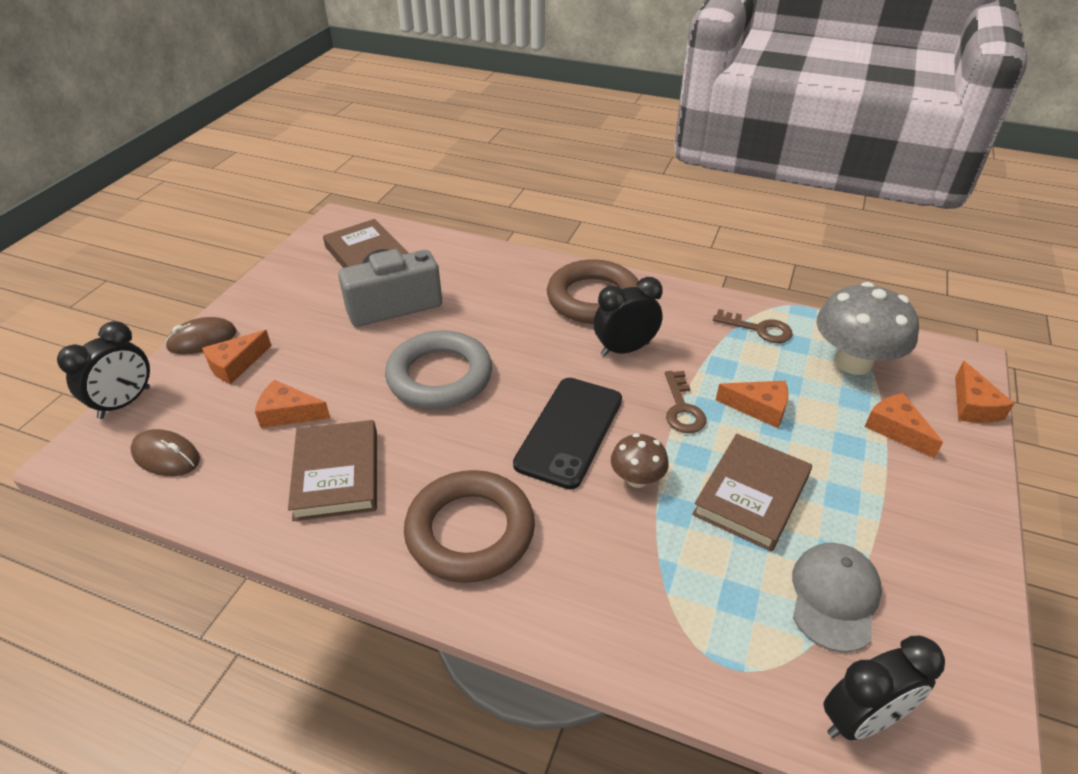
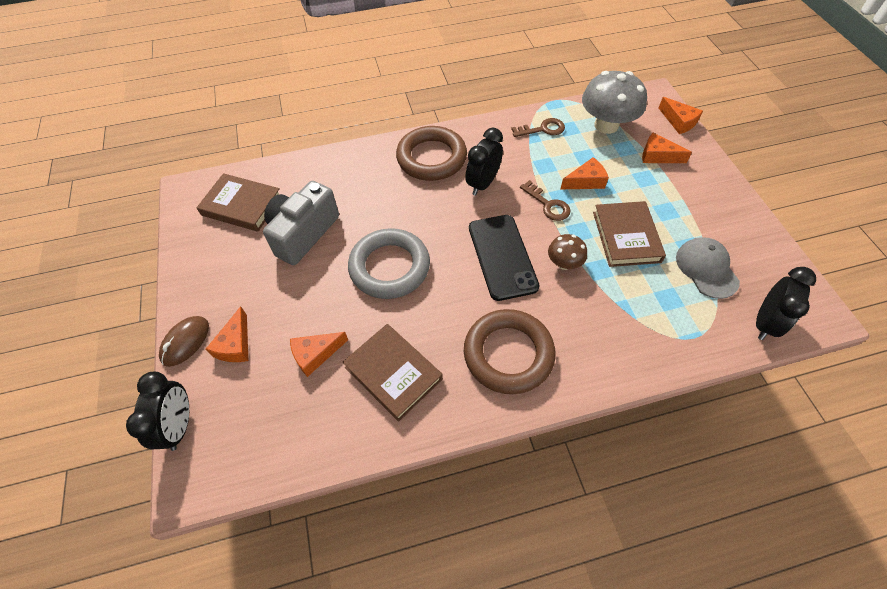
camera: 35 degrees left, 15 degrees up
(166, 456) = (261, 440): brown mouse -> none

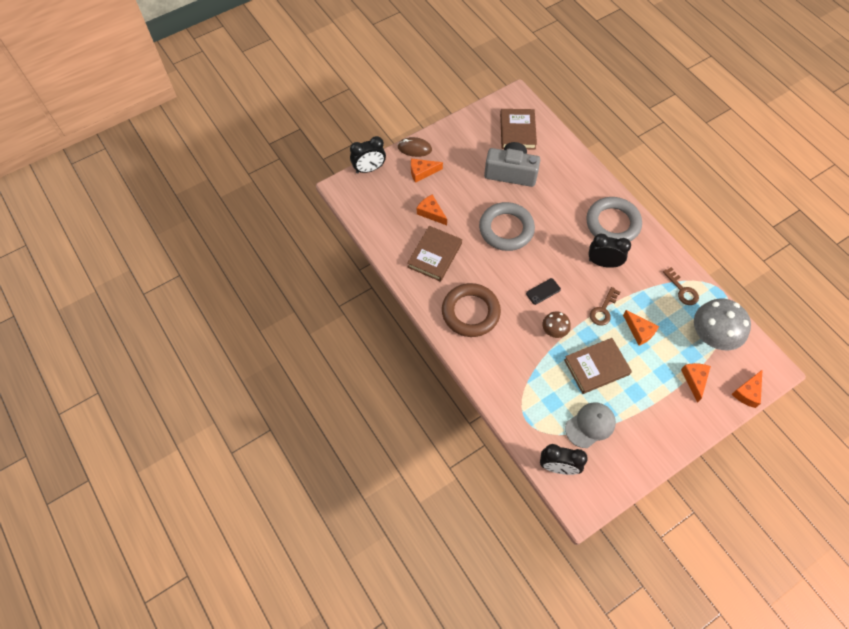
camera: 70 degrees right, 5 degrees up
(431, 158) = (612, 223): brown ring -> grey ring
(502, 256) = (543, 291): black phone -> black phone, size x0.47

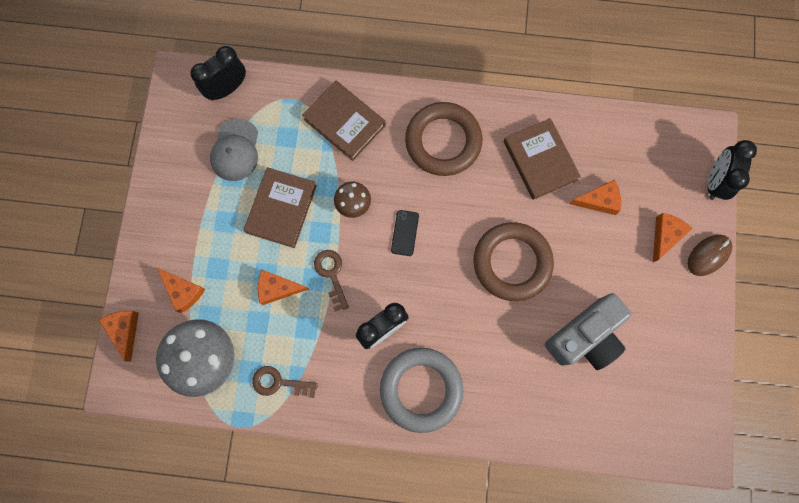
camera: 130 degrees right, 15 degrees up
(506, 229) = (512, 262): grey ring -> brown ring
(517, 131) = (642, 402): brown book -> brown book (344, 122)

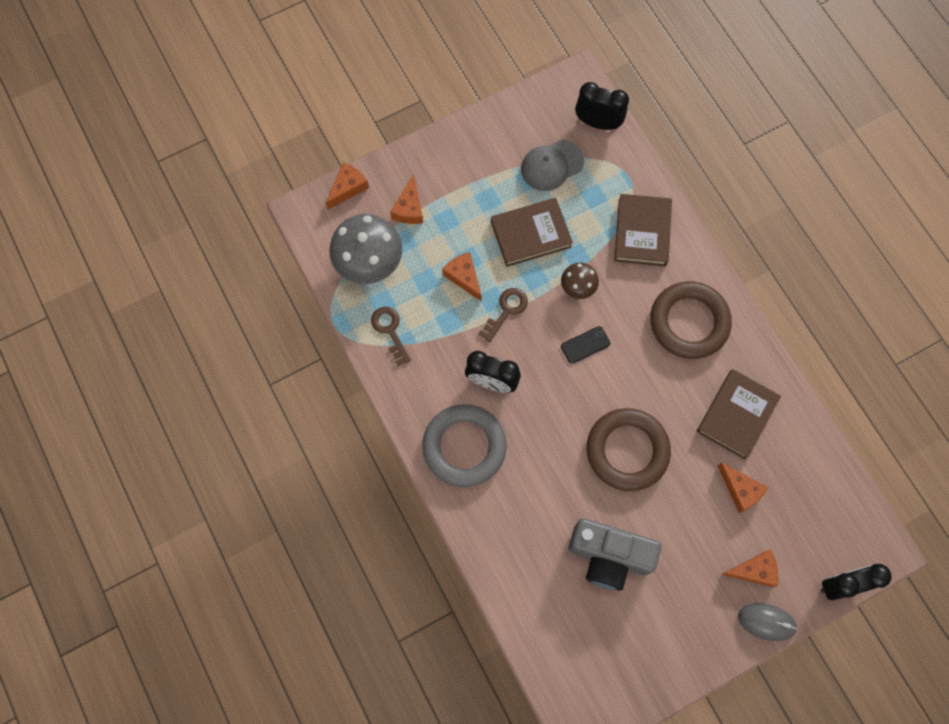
camera: 55 degrees right, 5 degrees down
(708, 255) = (766, 622): brown mouse -> grey mouse

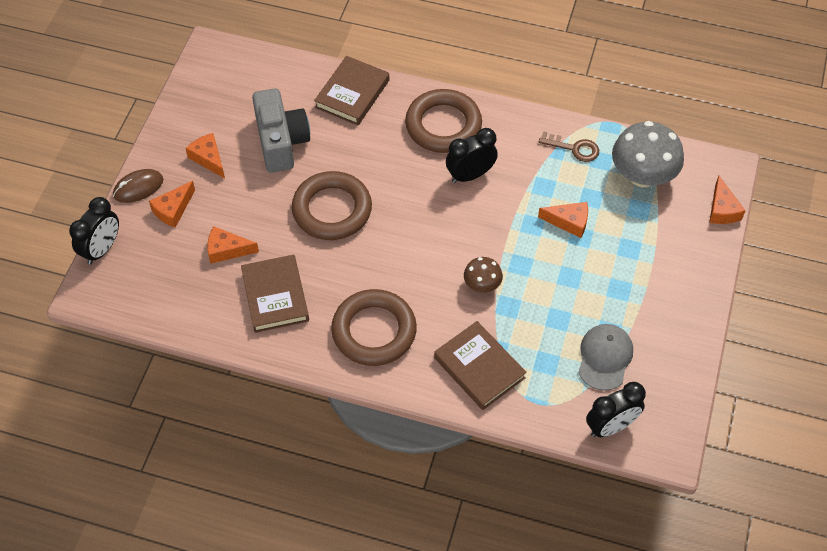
camera: 135 degrees right, 15 degrees down
(409, 208) = (664, 233): orange cheese -> orange cheese (208, 158)
(464, 447) = (443, 125): grey ring -> brown ring
(506, 311) = (513, 226): brown key -> none
(531, 234) = (558, 292): brown book -> brown book (352, 94)
(585, 345) = (433, 251): black phone -> none
(609, 556) = (281, 142): grey camera -> grey camera turned 105 degrees clockwise
(766, 622) = (138, 187): grey mouse -> brown mouse

